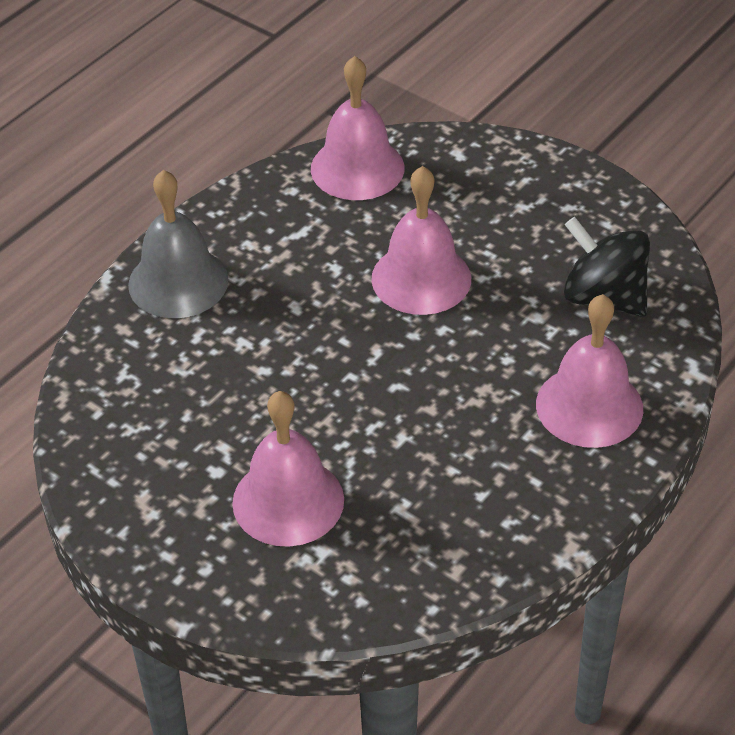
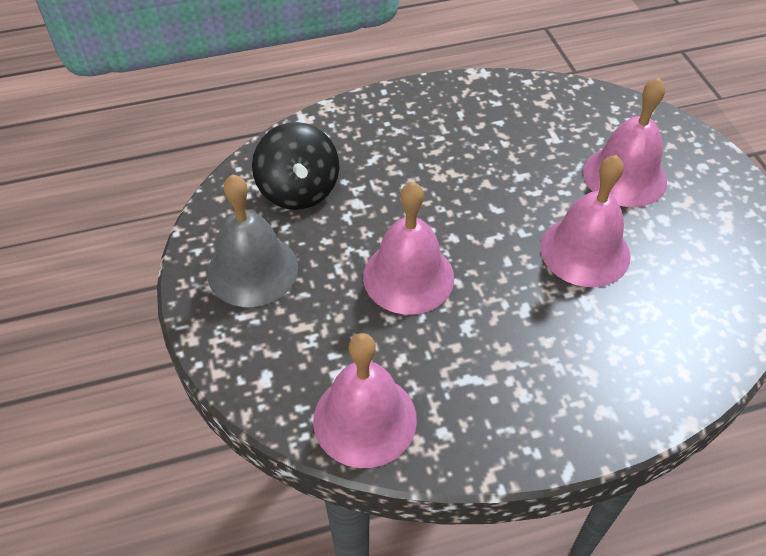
camera: 145 degrees left, 5 degrees up
(178, 282) = (611, 391): grey bell -> grey bell (252, 270)
(589, 406) = (386, 133): pink bell -> pink bell (585, 251)

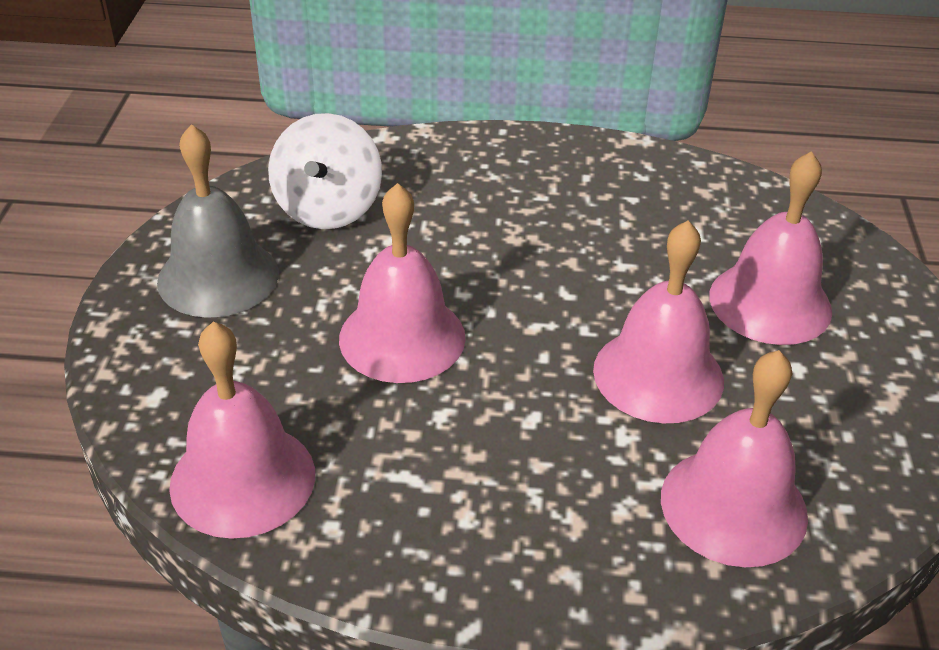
camera: 20 degrees right, 10 degrees down
(298, 190) = (328, 209): black spinning top -> white spinning top
(675, 329) = (733, 506): none -> pink bell

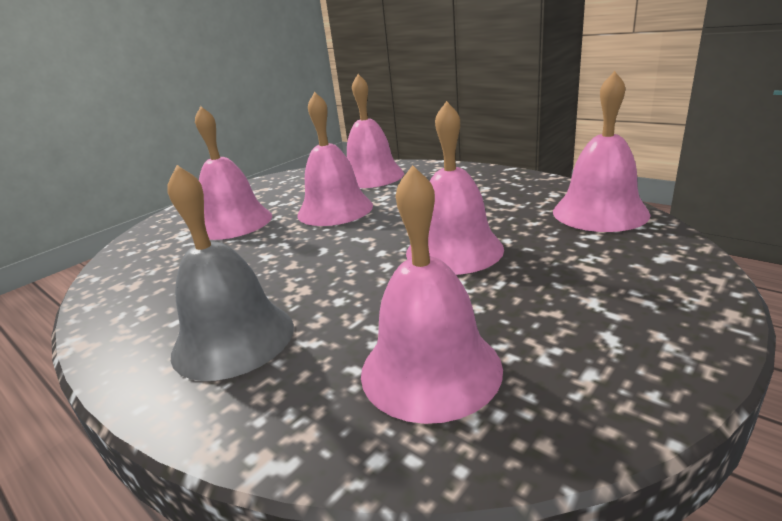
camera: 140 degrees left, 15 degrees down
(218, 277) = (592, 329): grey bell -> grey bell (233, 339)
(328, 209) = (430, 369): white spinning top -> pink bell

